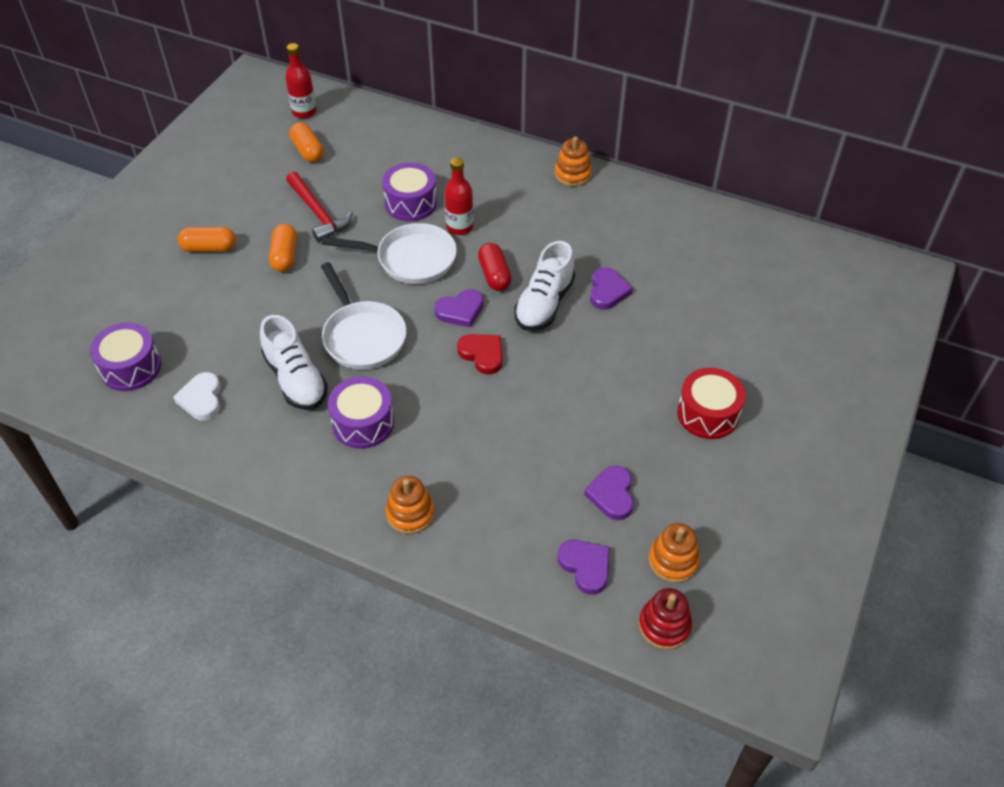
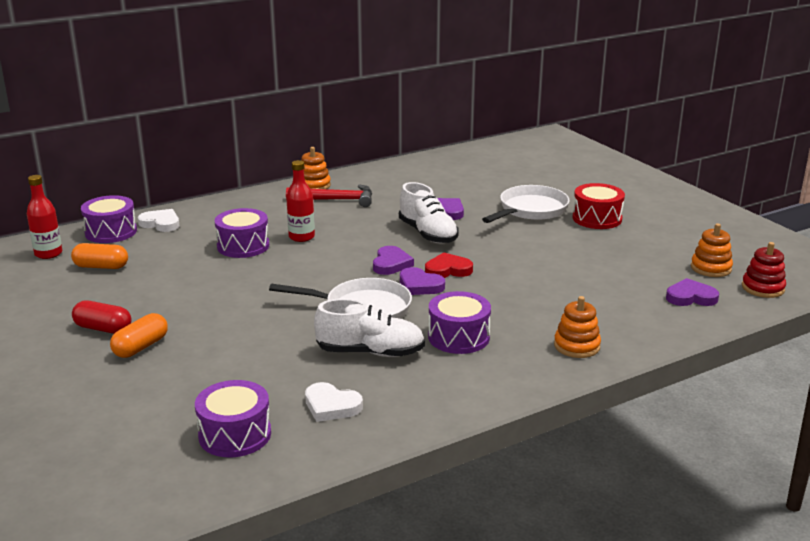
camera: 55 degrees left, 25 degrees down
(285, 256) = (214, 314): orange capsule -> none
(318, 213) = (187, 285): red hammer -> red hammer (336, 200)
(367, 118) = (111, 232): none -> purple drum
(407, 134) = (161, 223): none -> white heart
(411, 259) = (306, 265): white pan -> white pan (530, 210)
(494, 275) = (373, 241): red capsule -> red capsule (103, 329)
(612, 495) = (635, 269): purple heart -> purple heart (420, 285)

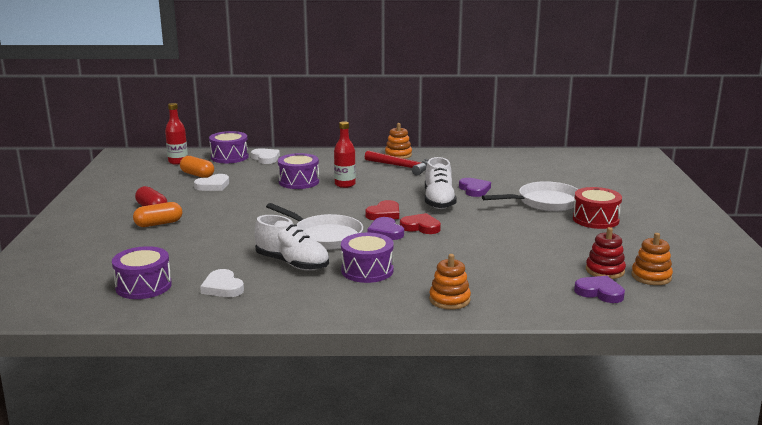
camera: 30 degrees right, 5 degrees down
(142, 277) = (213, 185): none -> white heart
(391, 264) = (384, 214): purple heart -> red heart
(763, 288) = (681, 303): red stacking toy -> red stacking toy (605, 270)

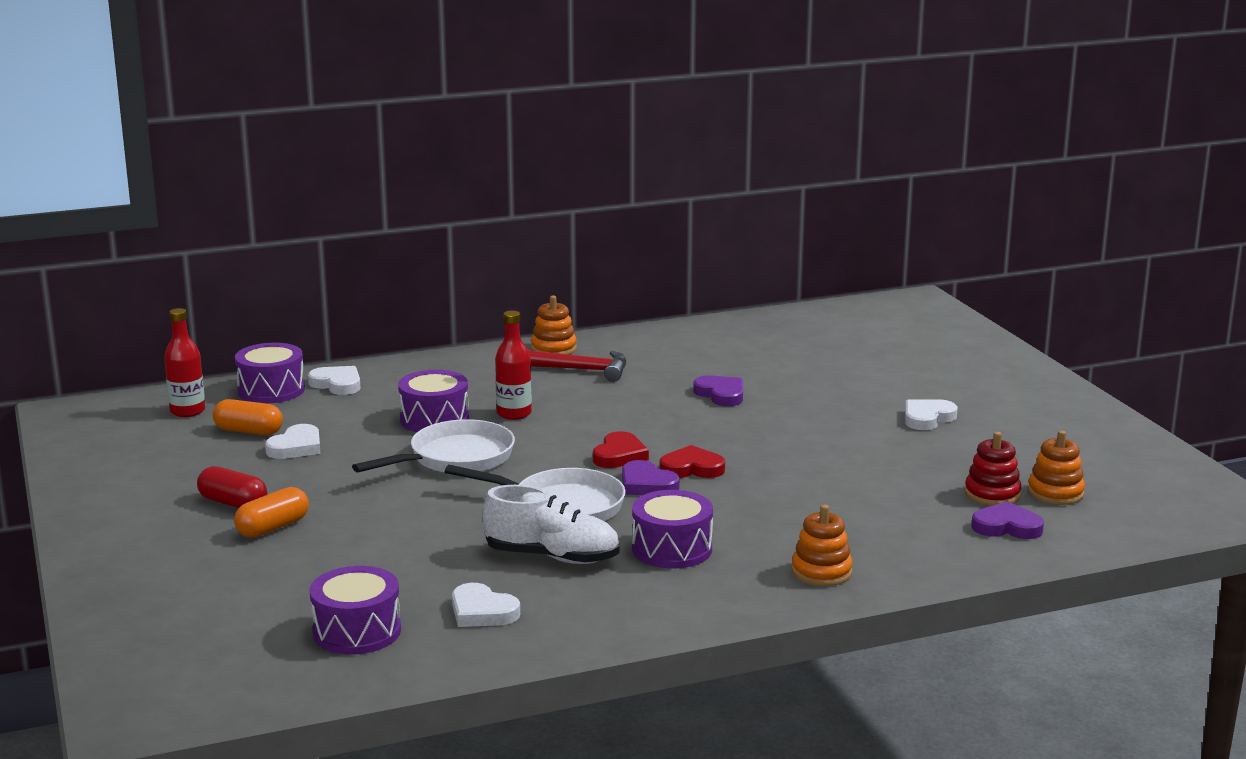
camera: 20 degrees left, 0 degrees up
(438, 201) = (683, 421): white shoe -> none
(544, 202) = (838, 401): white pan -> white pan (455, 458)
(595, 219) = (927, 418): red drum -> white heart

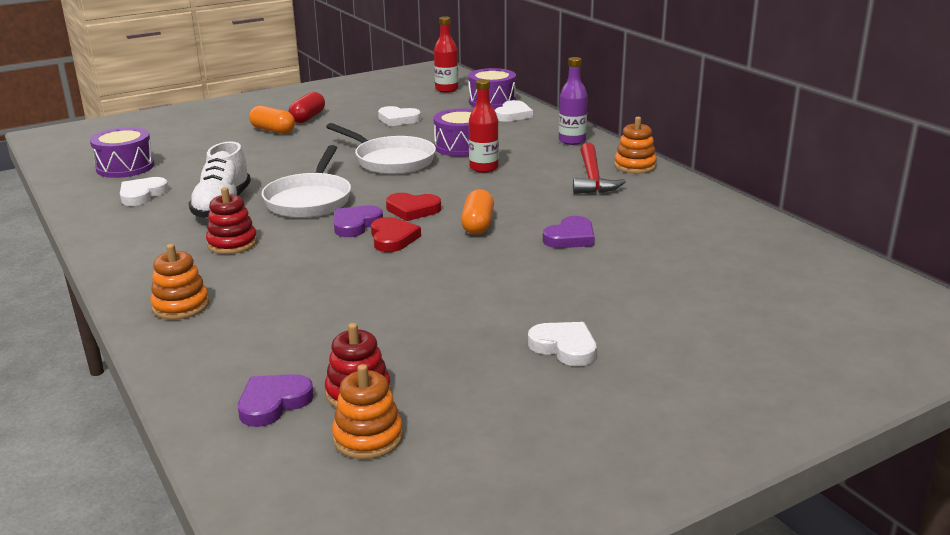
camera: 80 degrees right, 5 degrees up
(248, 431) = (420, 106): orange capsule -> orange capsule (478, 225)
(456, 366) = (572, 141): none -> purple bottle
(672, 549) = (232, 243): purple drum -> red stacking toy
(1007, 527) = (273, 403): purple heart -> purple heart turned 135 degrees counterclockwise

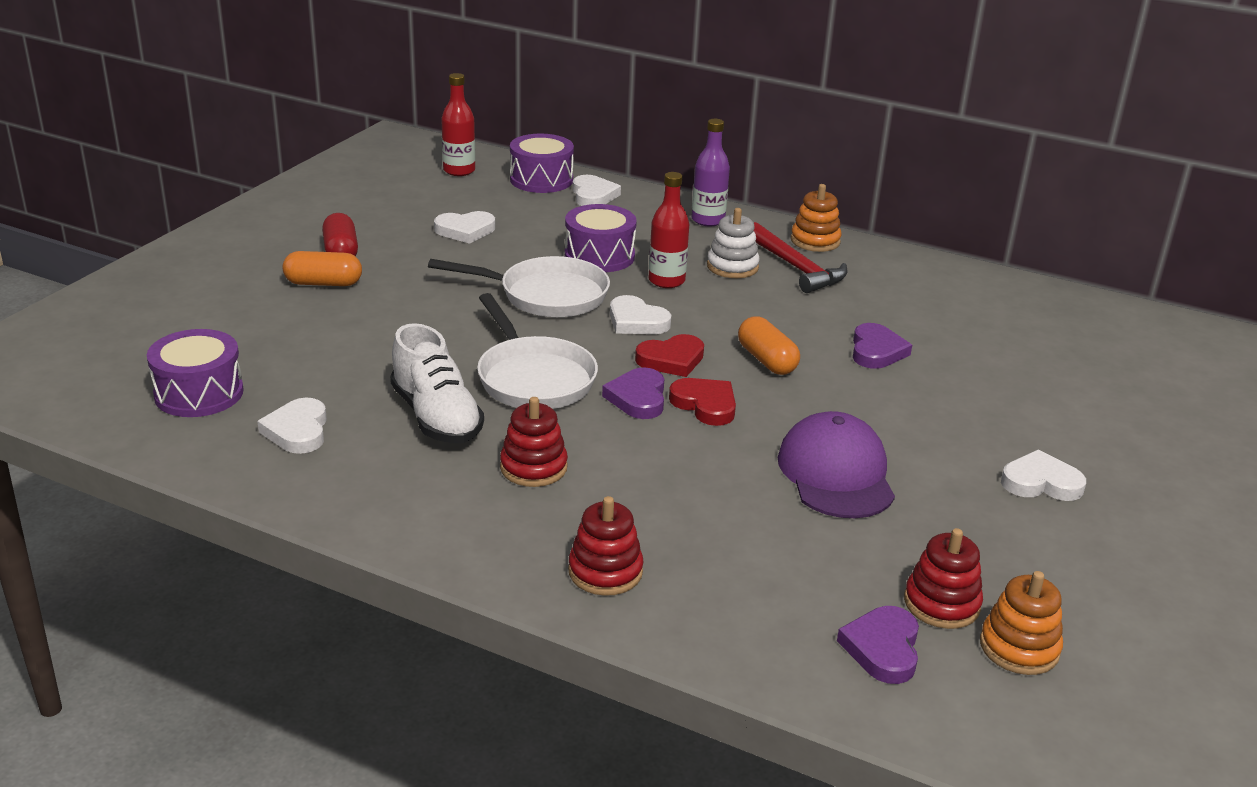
camera: 35 degrees left, 5 degrees up
(181, 306) = (605, 571): orange stacking toy -> red stacking toy
(415, 298) = (836, 473): none -> purple cap
(425, 185) = (636, 321): none -> white heart
(544, 169) = (732, 267): none -> white stacking toy

